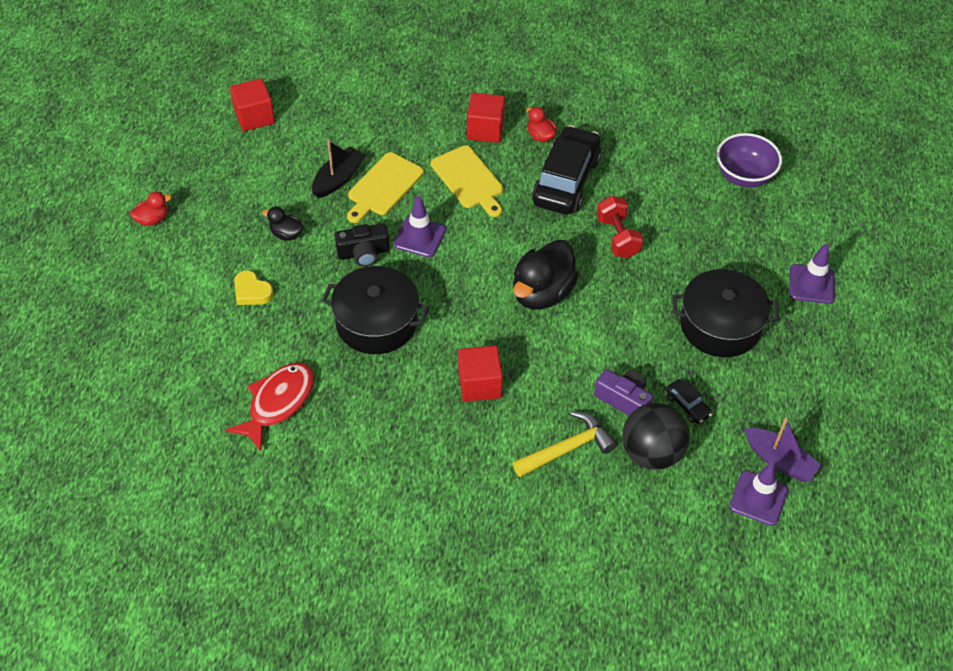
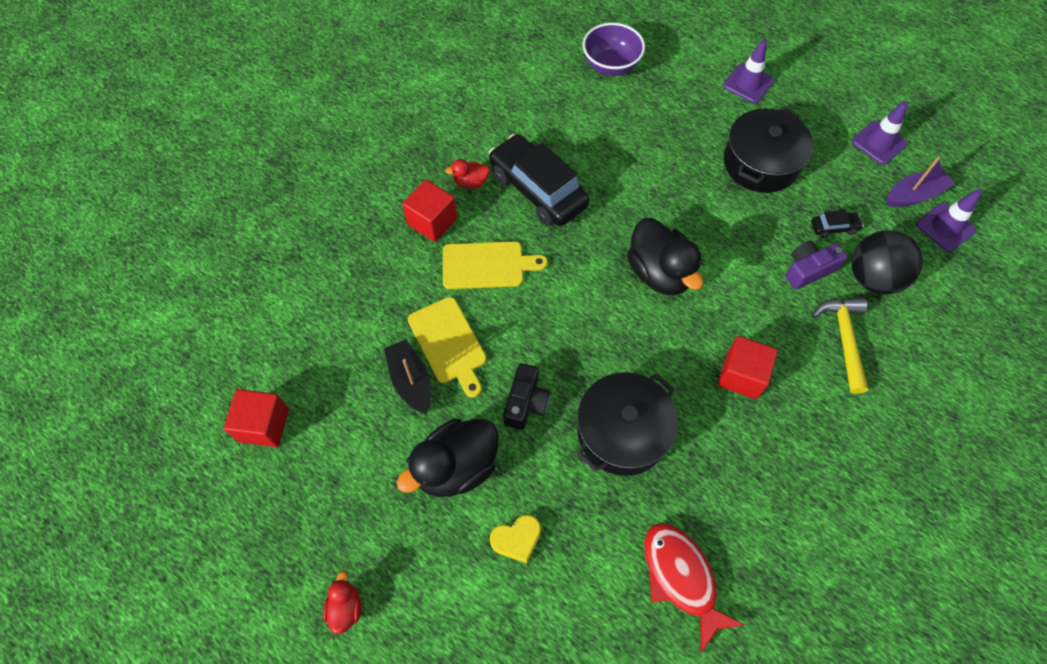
camera: 60 degrees left, 10 degrees up
(286, 234) = (456, 467): black duck -> black duck, size x2.06
(419, 237) = (534, 342): purple traffic cone -> purple traffic cone (879, 143)
(617, 237) = (626, 185): red dumbbell -> none

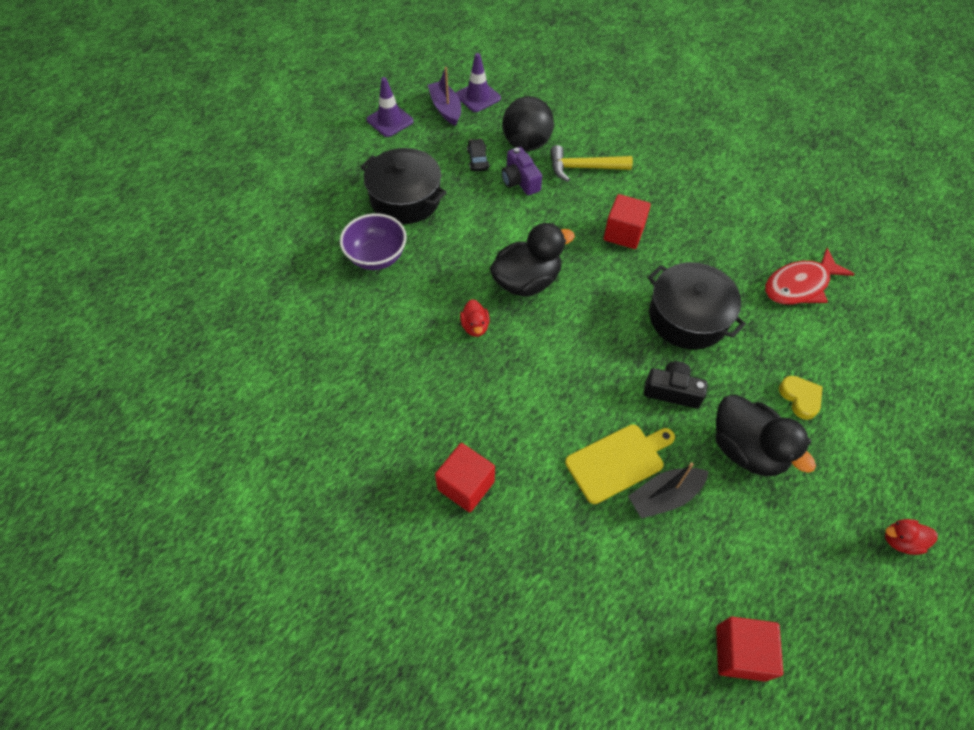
camera: 90 degrees left, 5 degrees down
(470, 182) = (413, 446): red duck -> red duck (475, 326)
(487, 265) = (522, 427): yellow cutting board -> none
(537, 190) = (427, 379): black car -> none
(610, 66) = (262, 307): purple bowl -> purple bowl (377, 257)
(748, 83) = (307, 198): purple traffic cone -> none

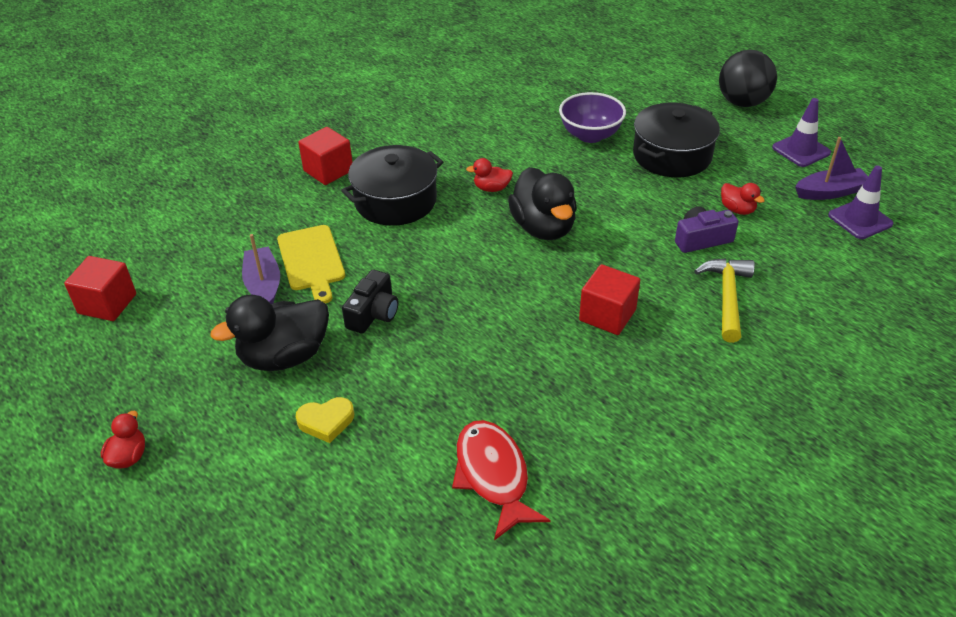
camera: 100 degrees right, 15 degrees down
(477, 160) = (737, 210): black car -> red duck
(526, 144) = (770, 252): black ball -> black ball (742, 102)
(665, 496) = (263, 285): black boat -> purple boat
(687, 317) = (466, 347): black pot -> black pot (395, 201)

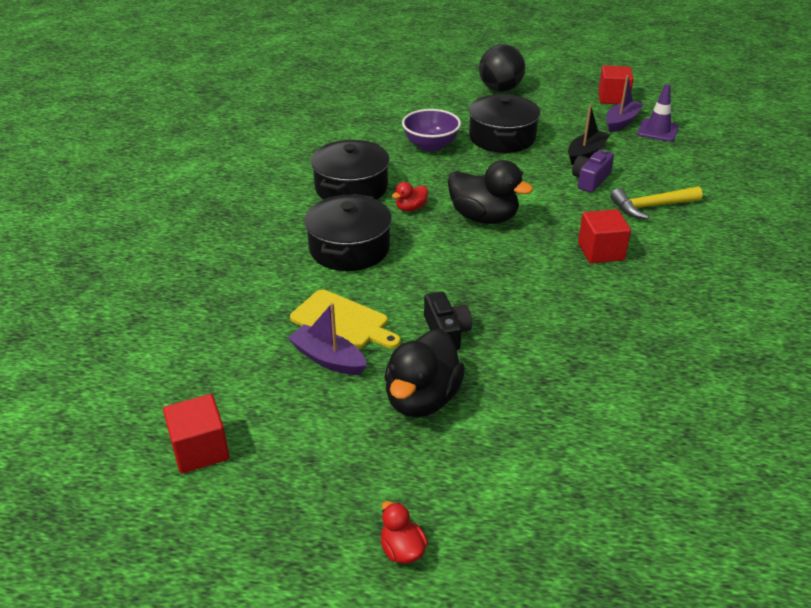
camera: 40 degrees left, 5 degrees down
(326, 422) = (520, 423): yellow heart -> none
(328, 171) = (260, 251): red cube -> red cube (613, 98)
(467, 146) = (351, 188): none -> black pot
(493, 476) = (675, 387): red fish -> none
(727, 297) = (651, 206): yellow hammer -> yellow hammer turned 75 degrees counterclockwise
(737, 210) = (586, 153): red duck -> black boat
(801, 150) = (573, 104): purple traffic cone -> none

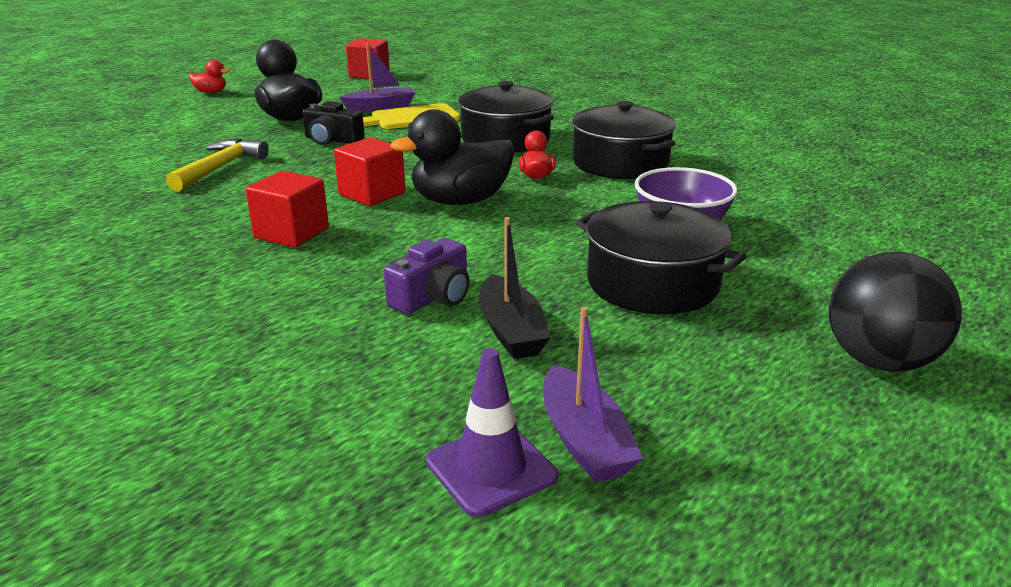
camera: 125 degrees right, 10 degrees down
(590, 180) = (433, 297): purple camera -> purple camera turned 60 degrees clockwise
(613, 98) = (724, 504): red cube -> red cube (372, 194)
(651, 206) = (298, 309): yellow hammer -> yellow hammer (220, 168)

